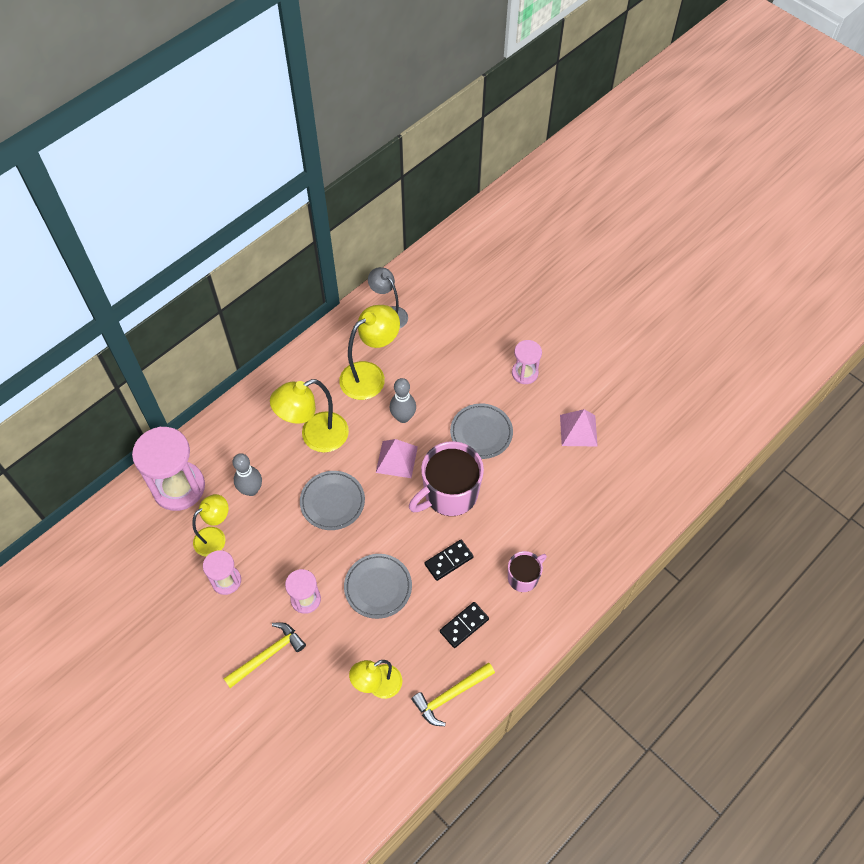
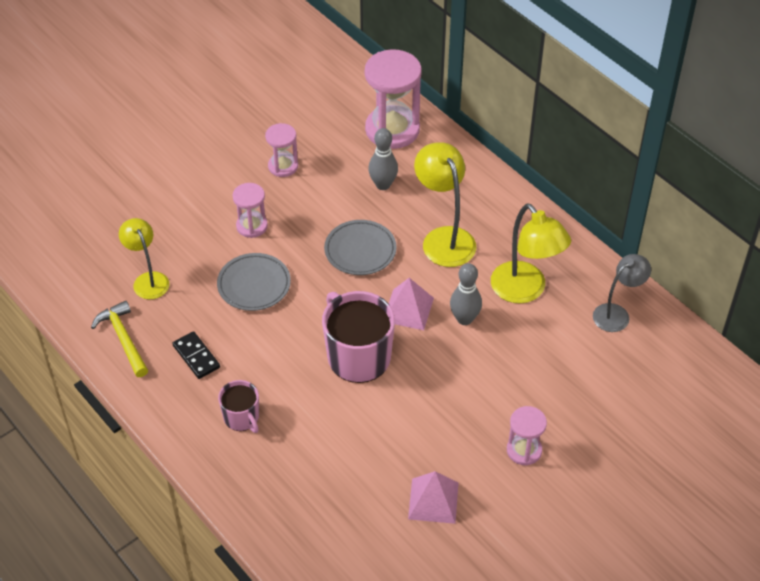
camera: 95 degrees right, 10 degrees down
(215, 537) = (332, 158): yellow lamp -> none
(267, 655) = (199, 196): yellow hammer -> none
(448, 561) = (274, 349): black domino -> none
(481, 433) = (437, 394): grey plate -> none

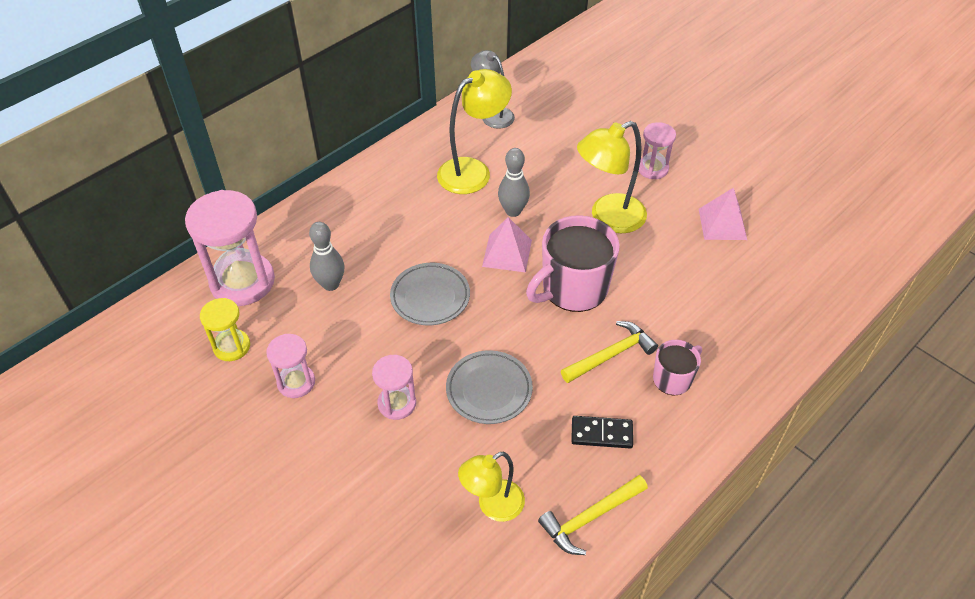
camera: 95 degrees left, 0 degrees up
(196, 356) = (601, 433): black domino -> black domino turned 45 degrees clockwise
(276, 374) = (611, 355): none -> yellow hammer
(324, 128) = (232, 346): none -> yellow hourglass
(444, 238) = (409, 230): yellow lamp -> yellow lamp (608, 218)

